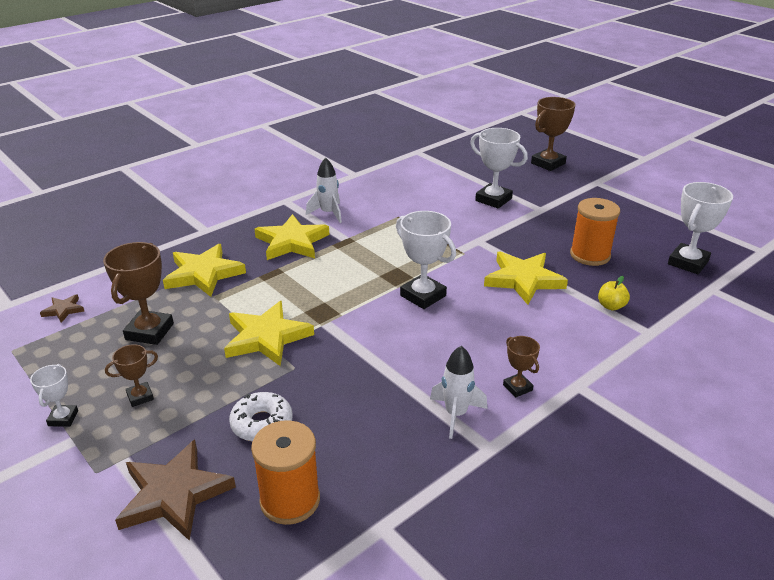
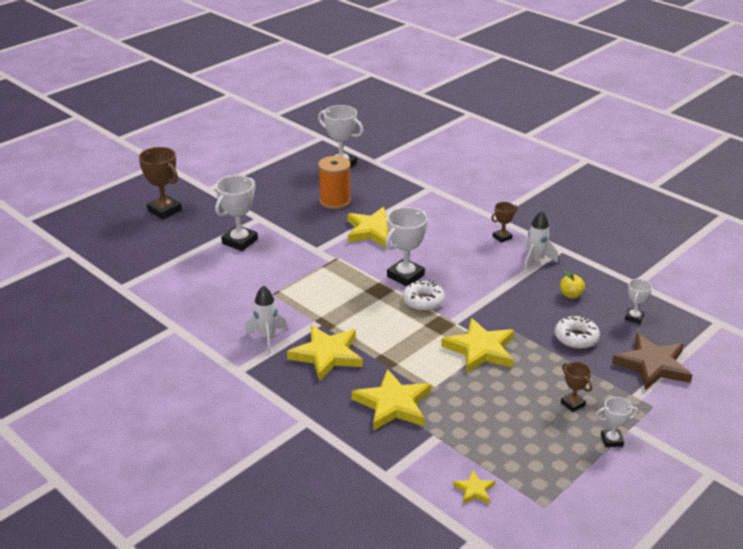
camera: 95 degrees left, 0 degrees up
(63, 310) = (474, 490): brown star -> yellow star
(149, 332) = (491, 419): brown trophy -> none
(290, 500) = (634, 317): orange spool -> white trophy
(369, 304) = (423, 301): none -> white donut
(611, 306) = (403, 198): yellow apple -> yellow apple (570, 295)

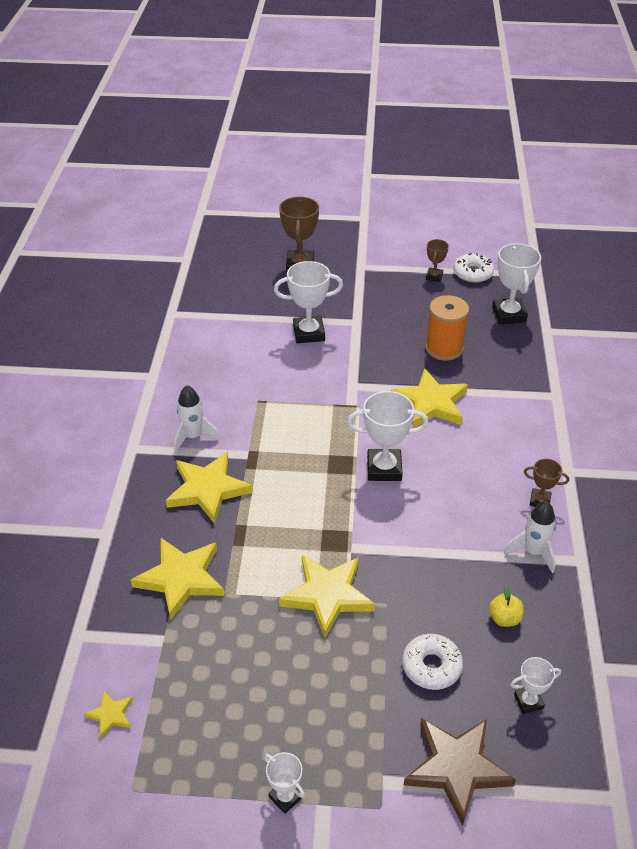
camera: 50 degrees right, 10 degrees up
(423, 301) = (358, 506): white donut -> white donut (473, 273)
(572, 404) = (314, 726): brown trophy -> brown trophy (434, 276)

